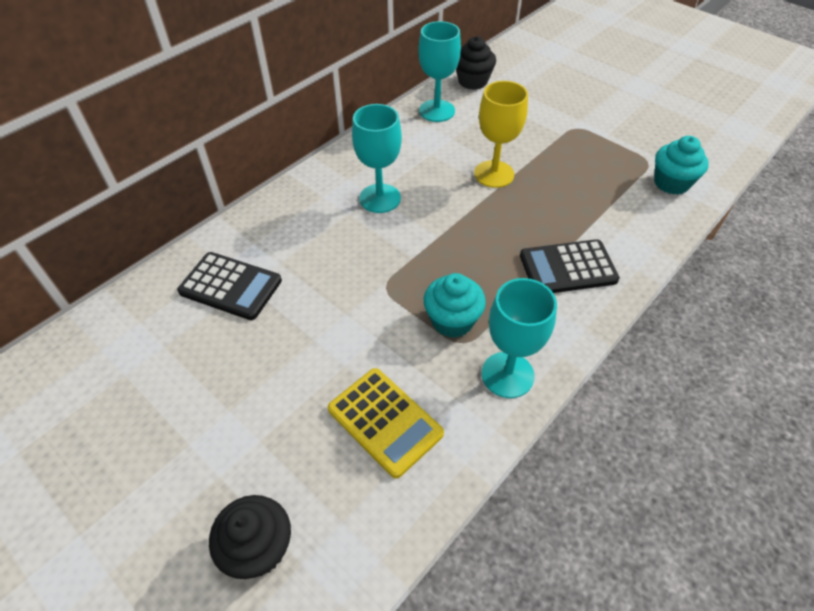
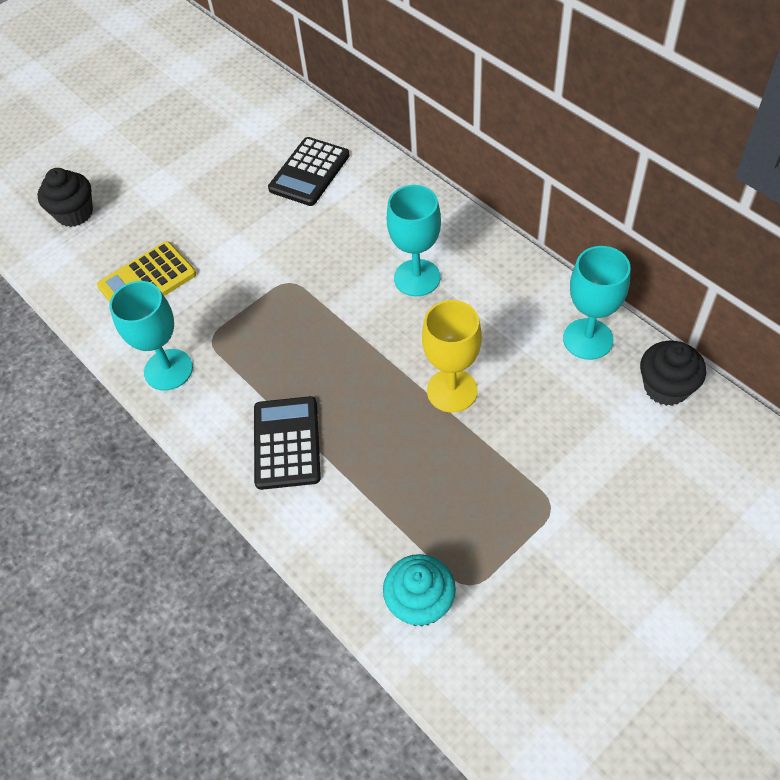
camera: 100 degrees right, 5 degrees up
(452, 321) = (237, 332): turquoise cupcake -> none

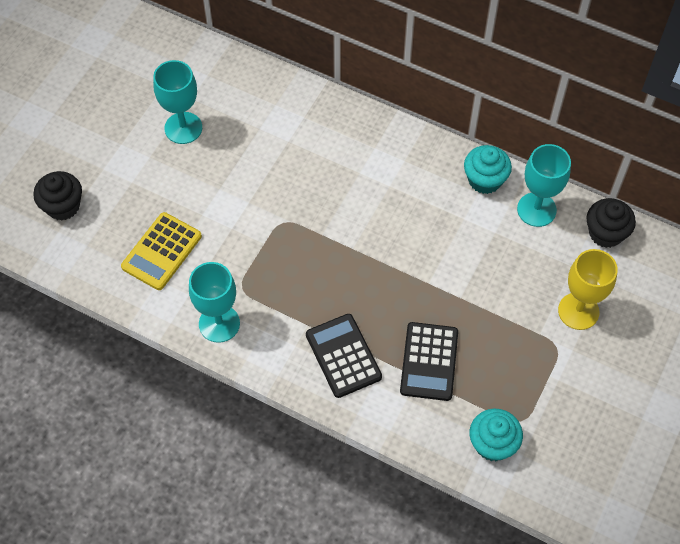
camera: 25 degrees left, 5 degrees up
(309, 172) = (255, 117): black calculator -> black calculator (429, 362)
(417, 278) = (386, 192): turquoise goblet -> turquoise goblet (183, 128)
(452, 390) = (451, 279): yellow goblet -> yellow goblet (578, 311)
(537, 292) = (484, 180): none -> turquoise cupcake

